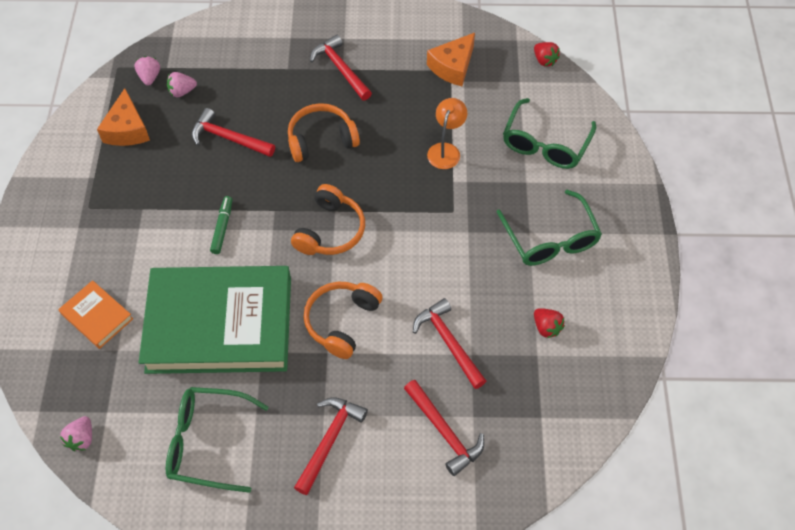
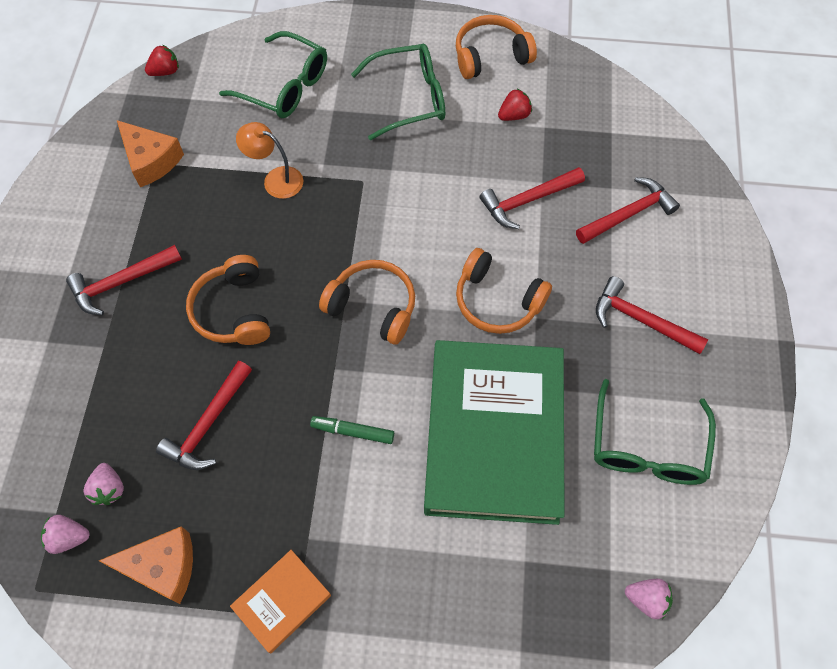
camera: 85 degrees left, 5 degrees up
(97, 316) = (474, 592): orange book -> orange book (282, 601)
(617, 304) = (490, 56): none -> orange headphones

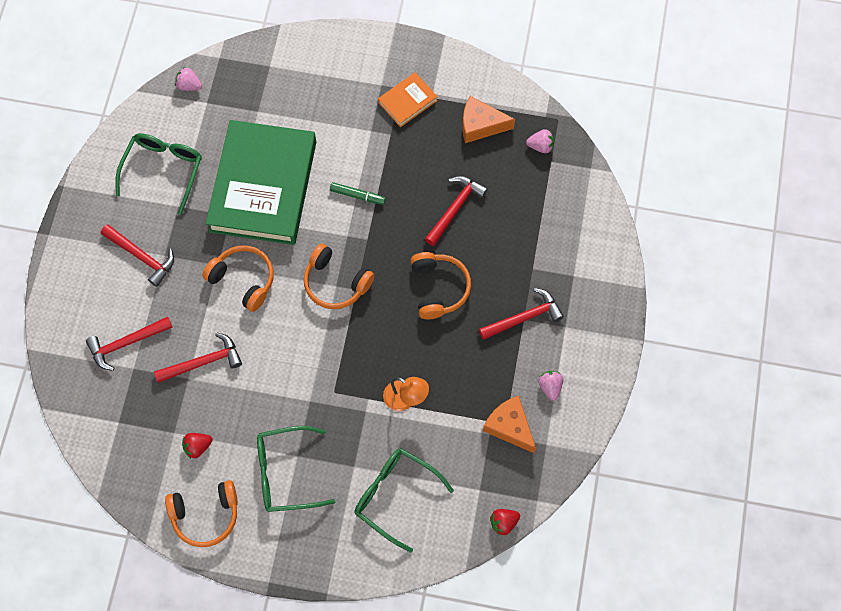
camera: 175 degrees left, 5 degrees up
(109, 489) = (518, 173): pink strawberry -> pink strawberry (550, 387)

